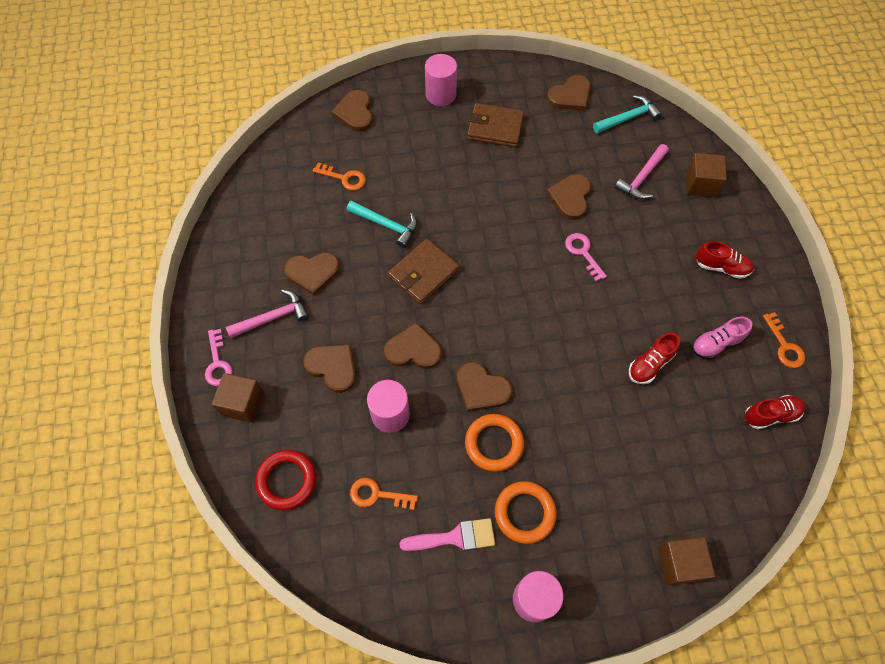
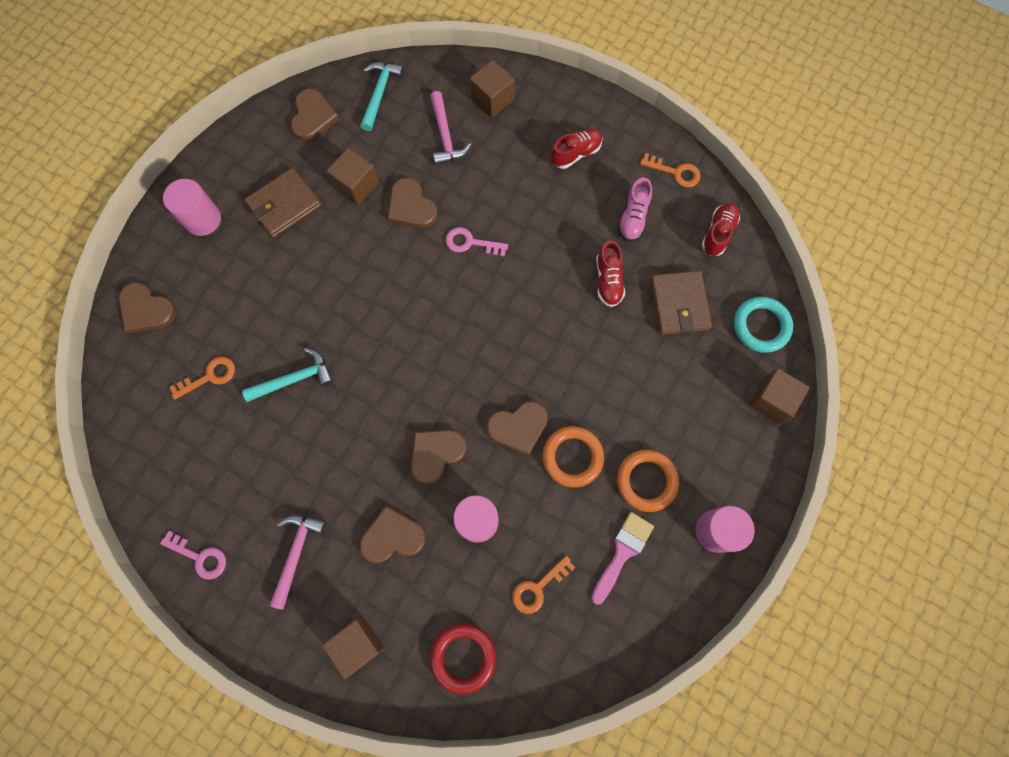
camera: 50 degrees left, 10 degrees up
(218, 363) = (298, 639): pink key -> pink key (200, 557)
(312, 273) = (283, 482): brown heart -> none
(423, 273) = (372, 386): brown wallet -> brown wallet (679, 304)
(551, 155) = (356, 185): none -> brown cube
(731, 507) = (761, 326): none -> turquoise ring

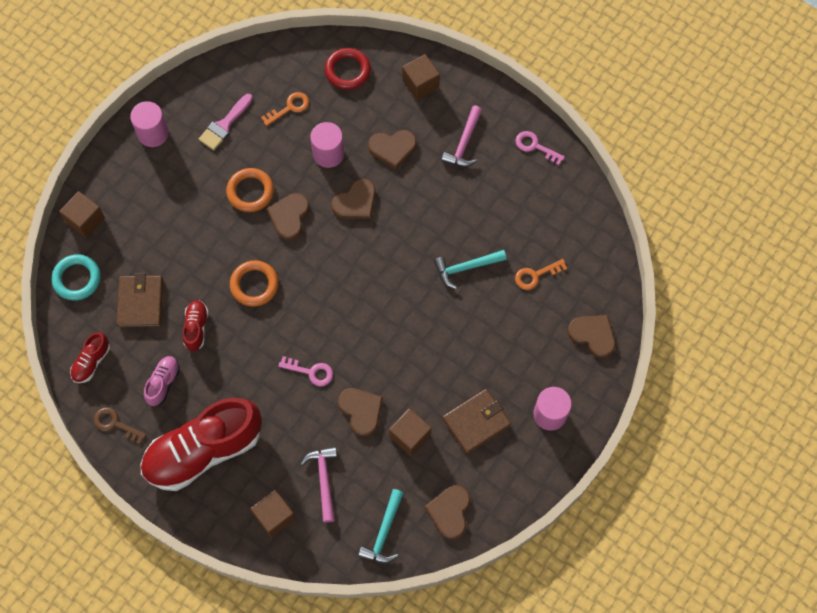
camera: 175 degrees left, 5 degrees down
(518, 427) = (289, 216): brown heart -> brown heart turned 60 degrees counterclockwise
(576, 153) = (203, 451): red shoe -> red shoe, size x2.33
(646, 481) = (197, 170): orange ring -> orange ring (254, 285)
(675, 172) = (115, 424): orange key -> brown key

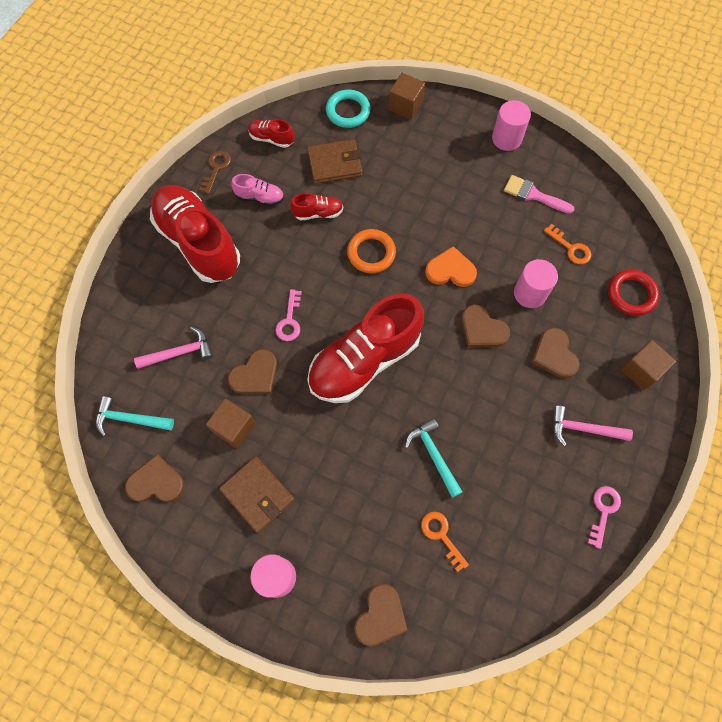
camera: 80 degrees right, 0 degrees up
(250, 192) = (468, 231): orange ring -> none
(274, 516) = (140, 315): brown cube -> none
(289, 216) = (450, 270): brown heart -> orange heart
(366, 310) = (364, 361): none -> red shoe

